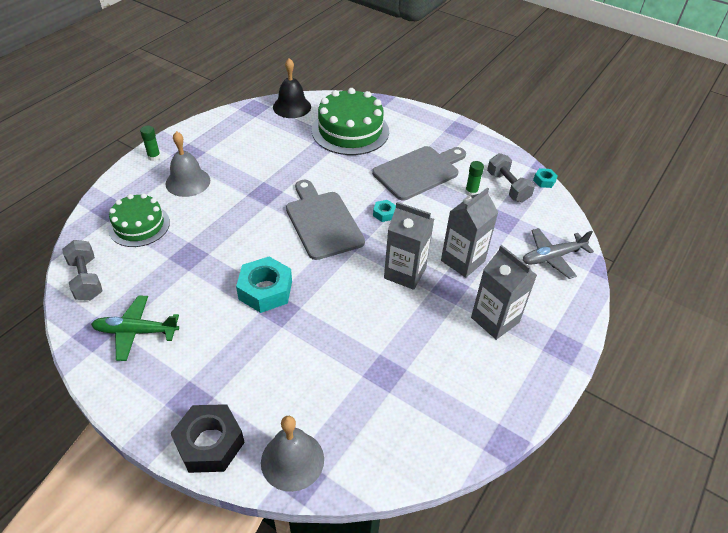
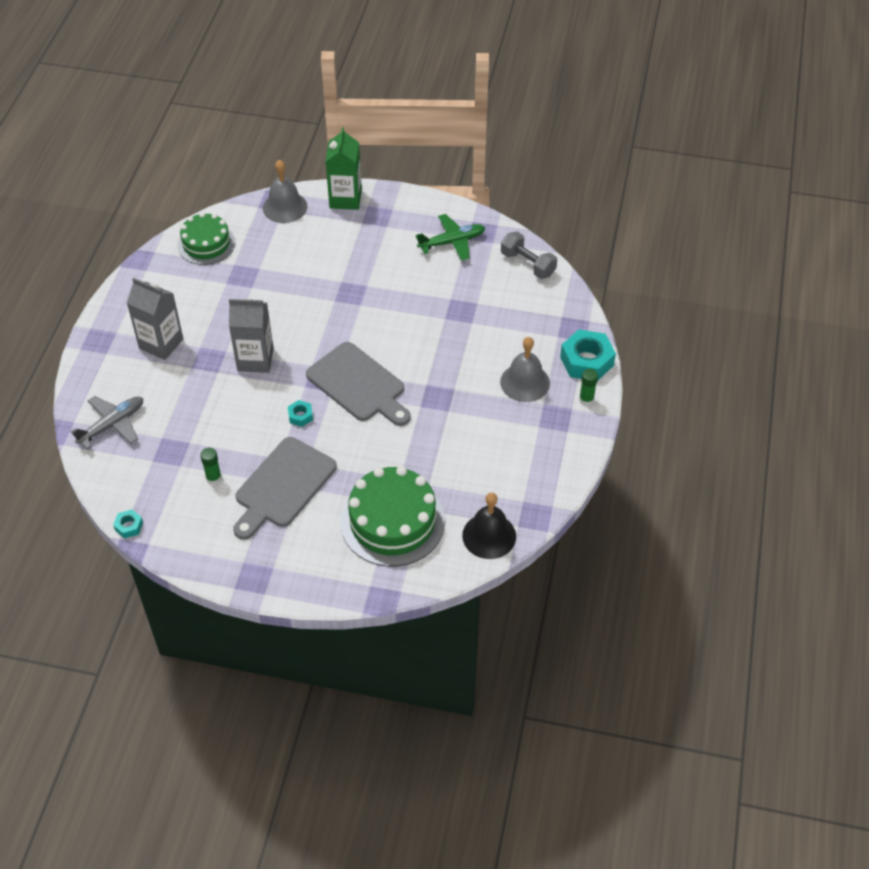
camera: 160 degrees right, 5 degrees up
(139, 225) = (529, 322): green cake -> green cake (206, 244)
(210, 443) = (345, 199): black nut -> green carton
(265, 290) = (372, 304): turquoise nut -> turquoise nut (586, 361)
(462, 261) = (203, 390): grey carton -> none
(507, 187) = (172, 501): grey dumbbell -> none

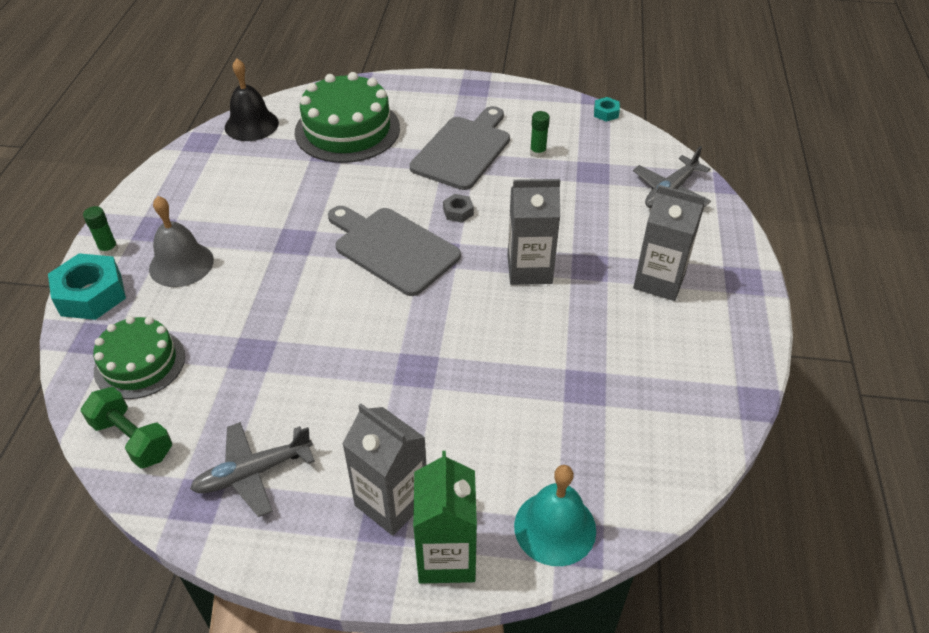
camera: 175 degrees right, 5 degrees down
(206, 244) = (664, 439): green cake -> green cake (140, 363)
(285, 207) = (555, 527): grey bell -> turquoise bell
(300, 416) = (458, 212): turquoise nut -> grey nut
(372, 223) = (391, 502): none -> grey carton
(452, 242) = (253, 473): green plane -> grey plane
(528, 264) = (132, 439): grey dumbbell -> green dumbbell

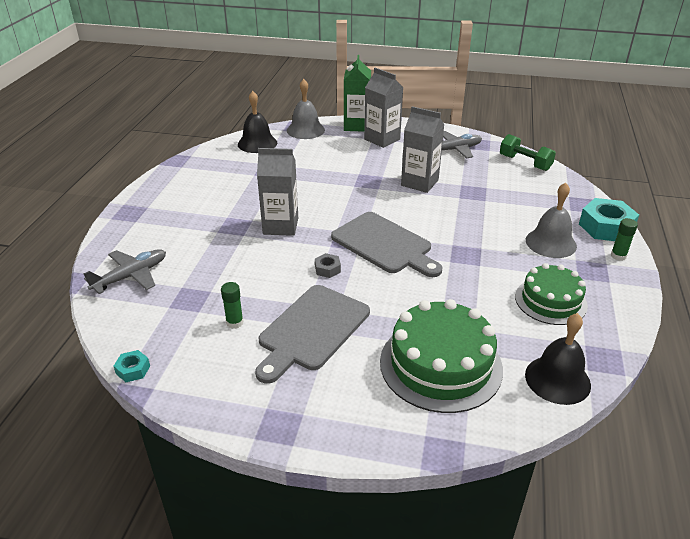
camera: 175 degrees left, 10 degrees down
(140, 363) = (543, 191): green cake -> green cake (550, 301)
(555, 527) = (305, 130): turquoise bell -> grey bell
(637, 467) = (257, 143): none -> black bell
(659, 281) = (189, 215): grey carton -> grey carton (419, 183)

